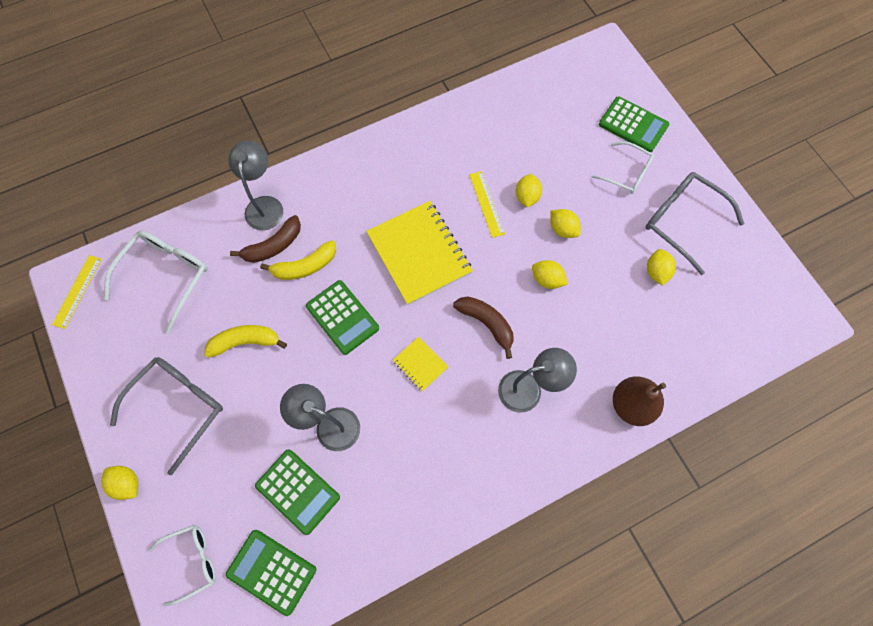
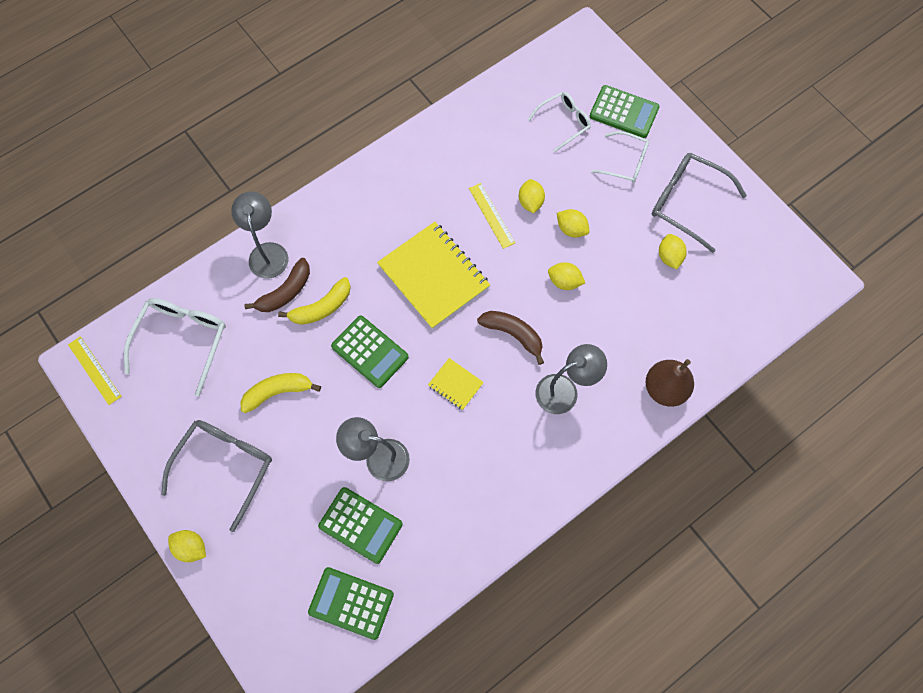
camera: 10 degrees left, 0 degrees up
(77, 291) = (94, 370): yellow ruler -> yellow ruler turned 45 degrees counterclockwise
(192, 561) = (272, 607): white glasses -> white glasses (564, 122)

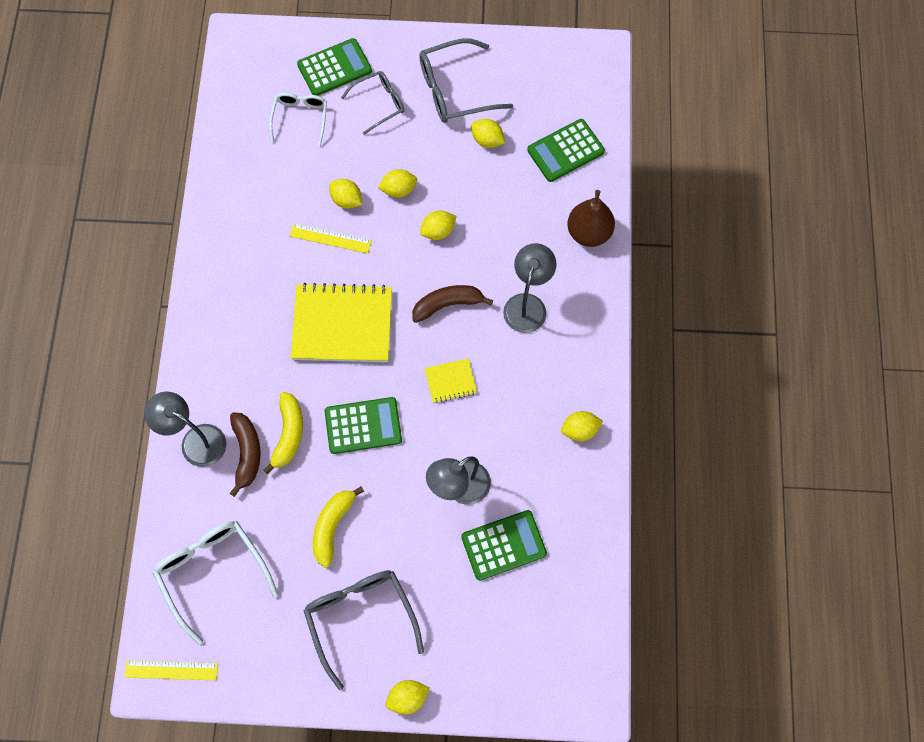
camera: 50 degrees left, 0 degrees up
(351, 603) = (560, 600): green calculator -> green calculator (565, 151)
(498, 510) = (580, 430): none -> yellow lemon
(625, 162) = (379, 103): white glasses -> grey glasses

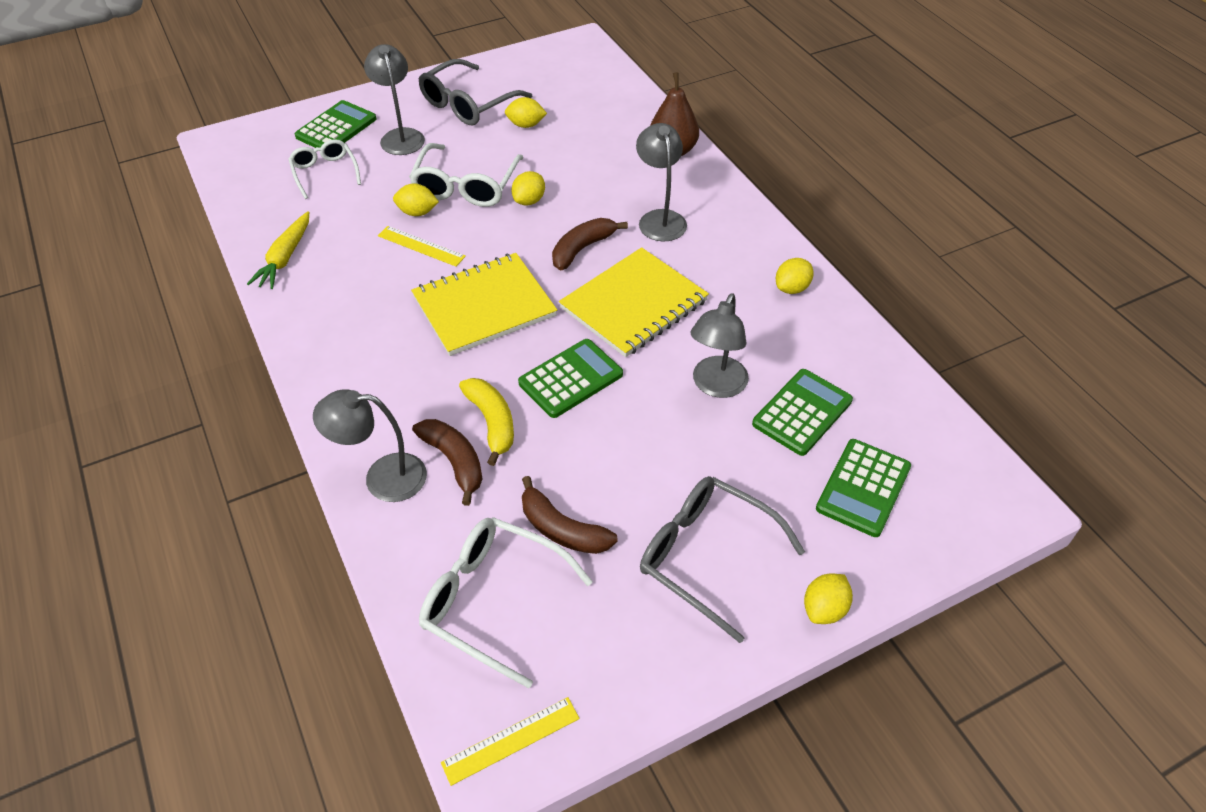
camera: 30 degrees left, 20 degrees down
(228, 199) = (285, 257): none -> yellow carrot
(284, 545) = (562, 529): none -> brown banana
(330, 238) = (421, 246): yellow ruler -> yellow ruler turned 45 degrees clockwise
(332, 526) = (606, 483): yellow banana -> none
(379, 103) = (400, 136): grey glasses -> grey lamp
(398, 190) = (466, 186): yellow lemon -> white glasses
(450, 381) = (633, 304): yellow notebook -> yellow notebook, size x2.16
(565, 151) = (604, 107): green calculator -> green calculator (863, 488)

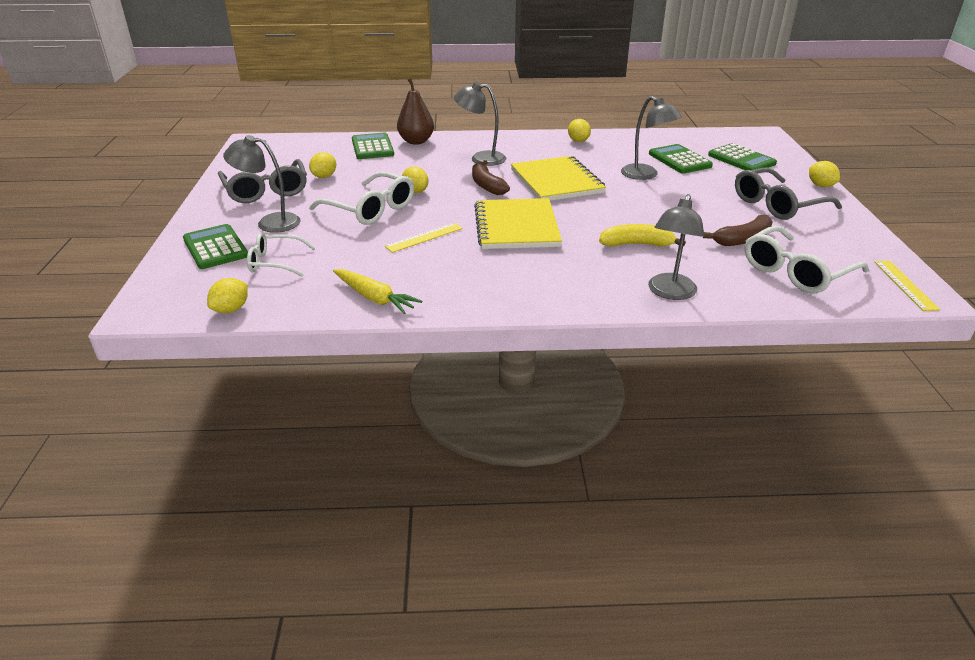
camera: 65 degrees left, 15 degrees down
(417, 212) = (380, 232): yellow lemon -> yellow lemon (231, 309)
(454, 462) = (667, 263): brown banana -> none
(570, 379) = (611, 212): green calculator -> green calculator (372, 147)

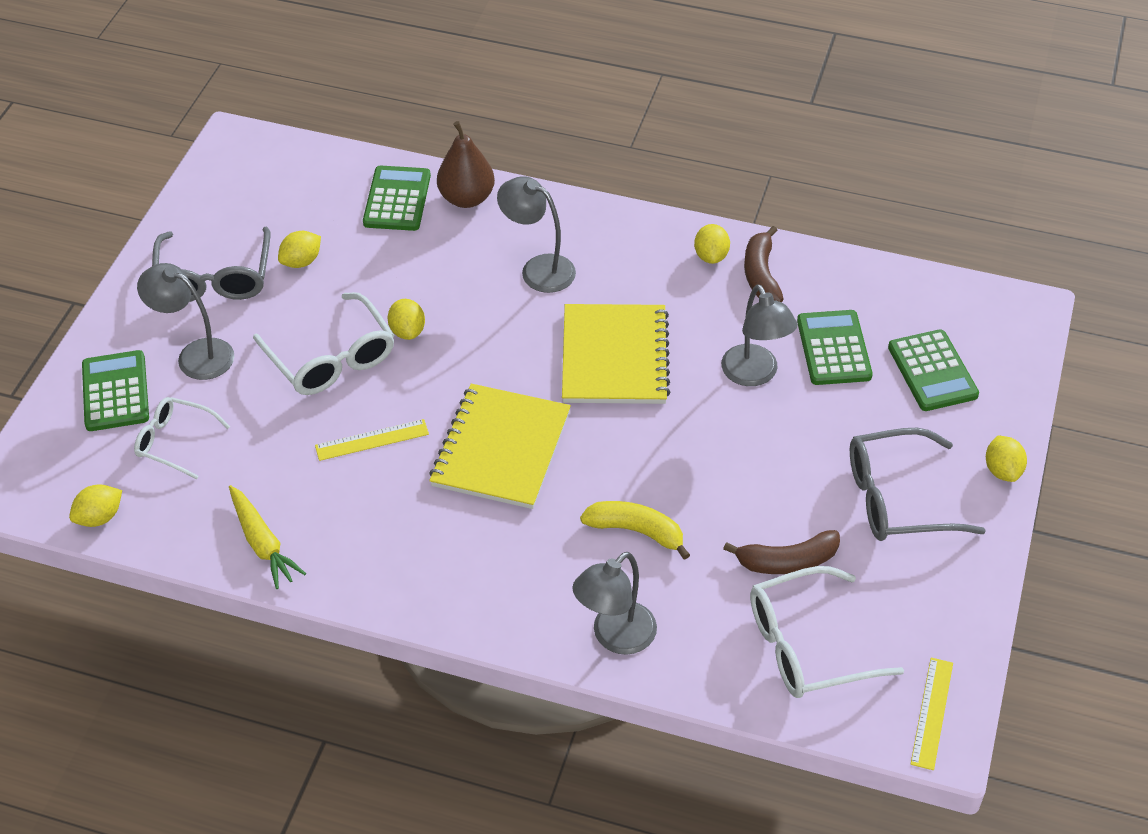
camera: 20 degrees right, 15 degrees up
(487, 185) = (512, 341): brown banana -> brown banana (761, 274)

